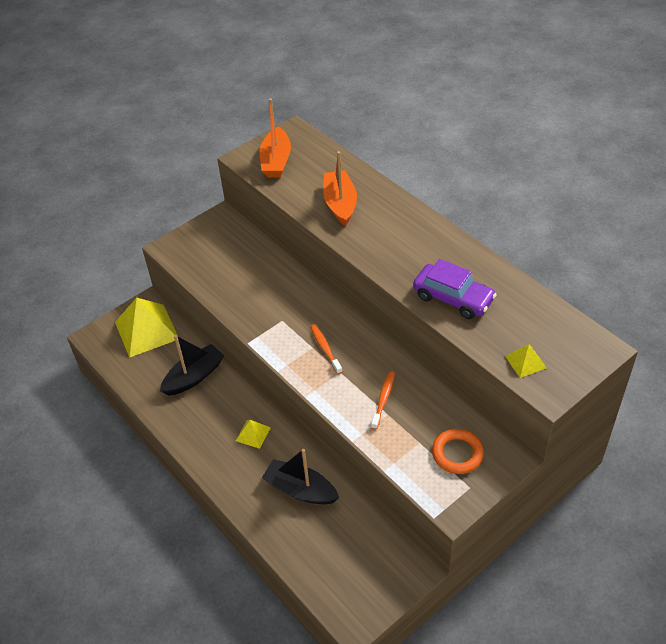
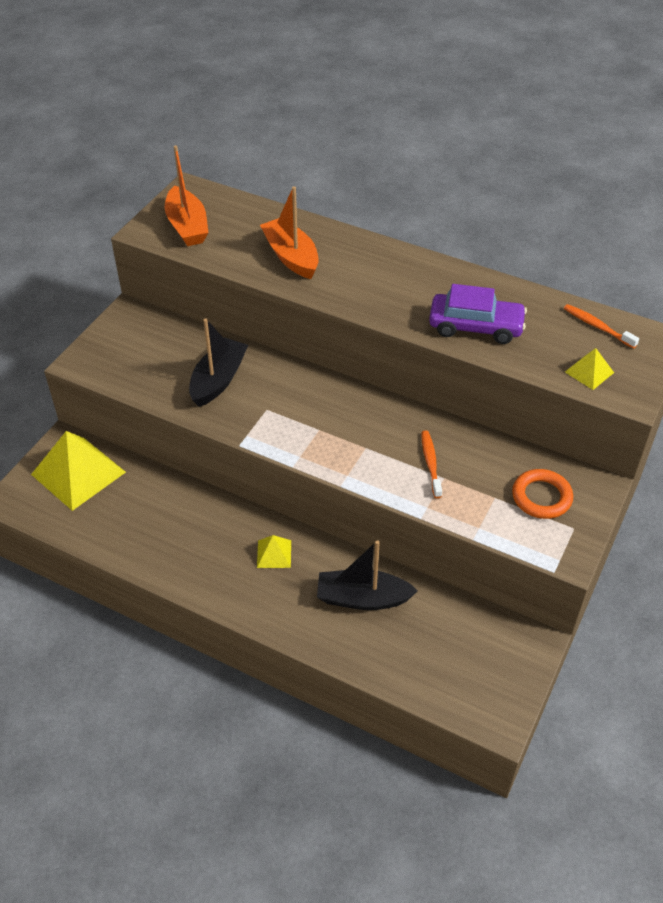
camera: 25 degrees left, 0 degrees up
(194, 376) = (167, 510): black boat -> black boat (218, 380)
(325, 348) = (334, 427): orange toothbrush -> orange toothbrush (597, 326)

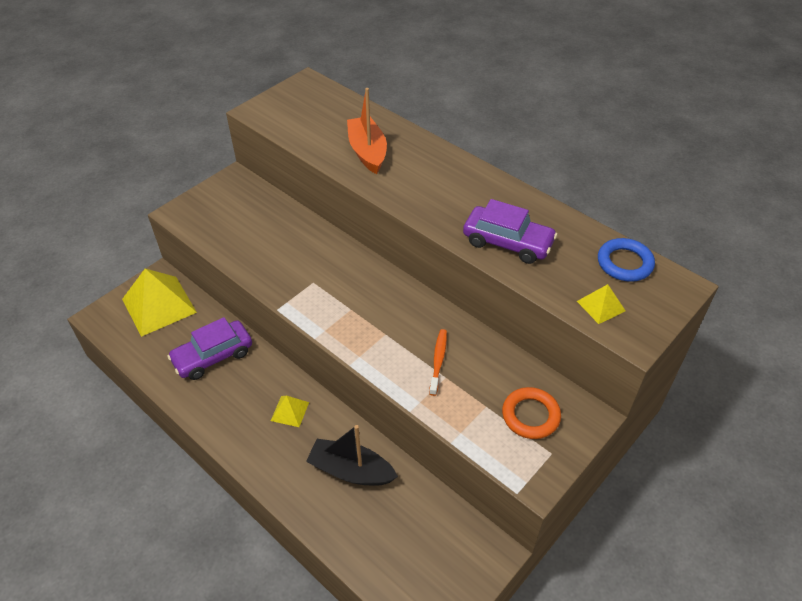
camera: 15 degrees right, 0 degrees up
(165, 515) = (213, 356): none -> purple car
(187, 226) = (291, 112): orange boat -> none
(218, 380) = (283, 249): black boat -> none
(597, 326) = (624, 263): orange toothbrush -> blue ring

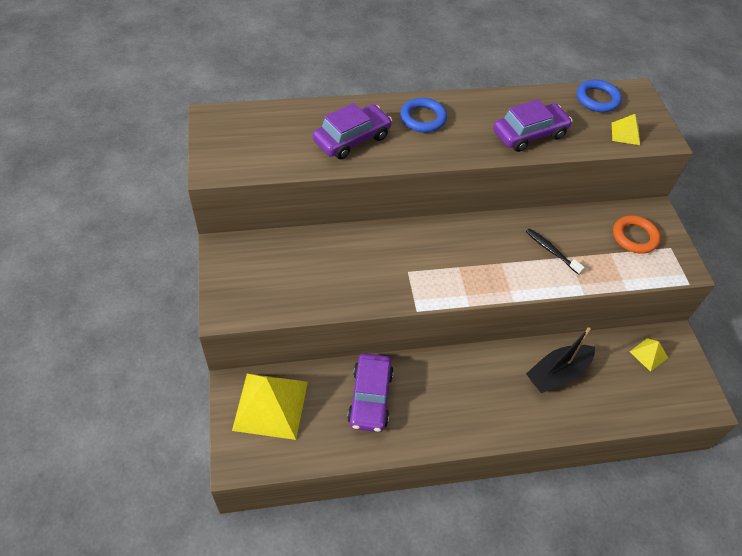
camera: 55 degrees left, 5 degrees up
(290, 411) = (473, 378): yellow pyramid -> yellow pyramid (648, 354)
(367, 152) = (352, 139): orange boat -> purple car
(438, 361) = (551, 251): orange toothbrush -> black toothbrush
(441, 173) = (423, 118): none -> blue ring

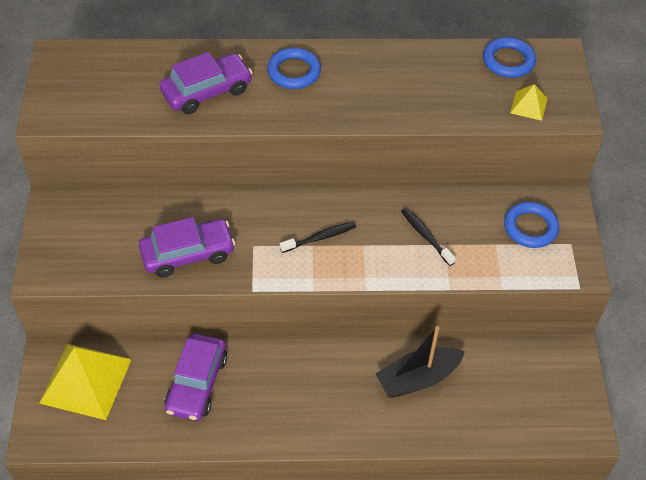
camera: 10 degrees right, 0 degrees up
(463, 260) = (320, 238): none -> black toothbrush
(529, 134) = (413, 99): purple car -> purple car (188, 254)
(634, 237) = (530, 227): orange ring -> blue ring
(648, 354) = (533, 367): yellow pyramid -> none

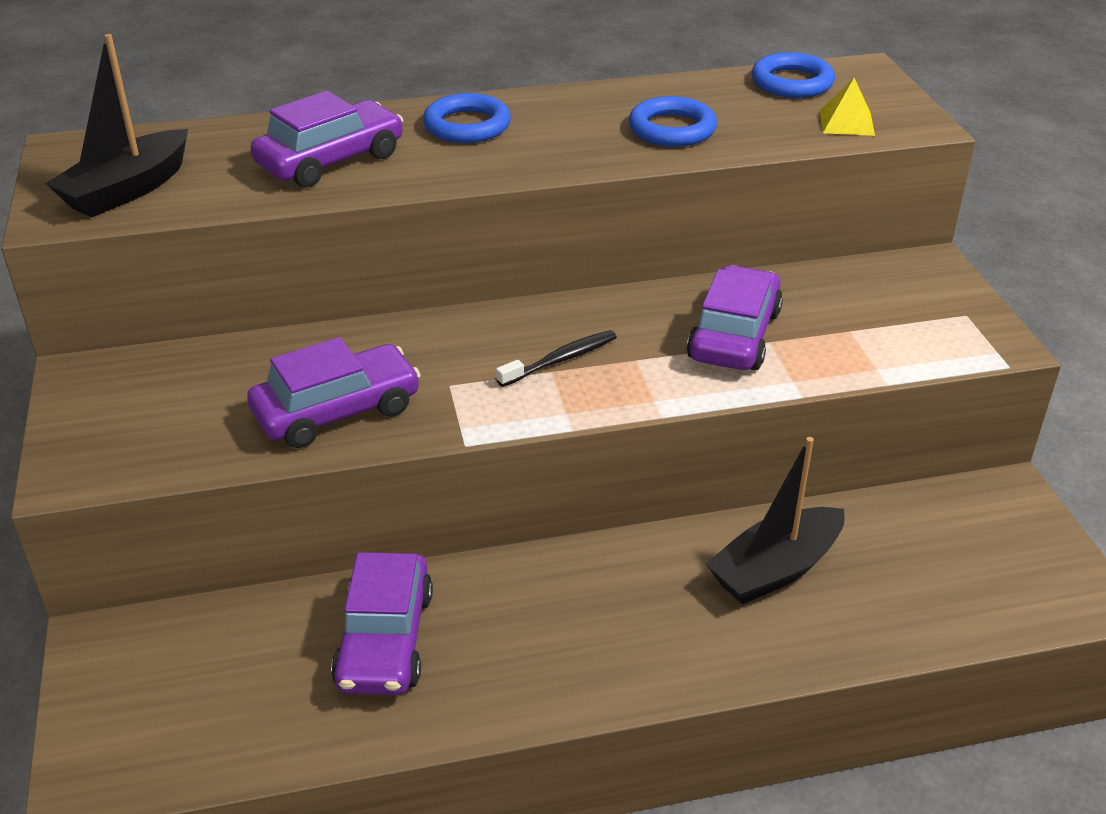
camera: 10 degrees left, 15 degrees down
(86, 380) = (172, 669): yellow pyramid -> none
(87, 99) = (127, 190): none -> black boat
(425, 236) = (734, 335): black toothbrush -> purple car
(530, 227) = (894, 304): blue ring -> blue ring (672, 129)

